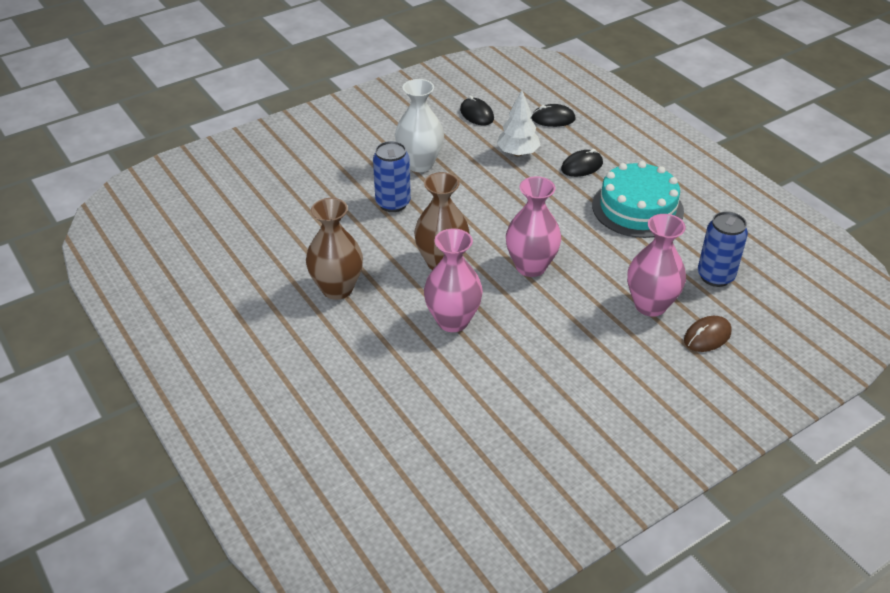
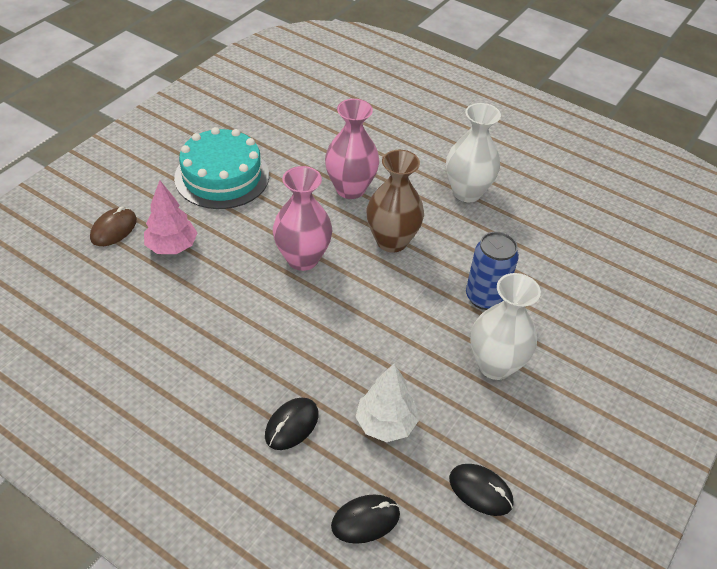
camera: 155 degrees right, 5 degrees up
(337, 289) = (467, 192): brown vase -> white vase
(637, 208) = (203, 371): turquoise cake -> turquoise cake (222, 176)
(650, 305) = (172, 247): pink vase -> pink tree
(715, 276) = (104, 297): blue can -> none

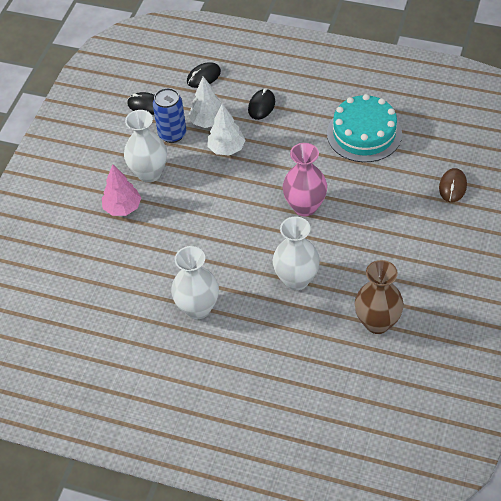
camera: 170 degrees right, 5 degrees up
(172, 247) = (402, 186): pink tree -> pink tree (123, 208)
(222, 176) = (406, 257): turquoise cake -> turquoise cake (364, 133)
(350, 189) = (296, 279): pink vase -> white vase
(372, 368) = (226, 148): none -> white tree
(391, 241) = (245, 241): brown vase -> brown vase (377, 322)
(485, 297) = (164, 217): blue can -> blue can (172, 134)

